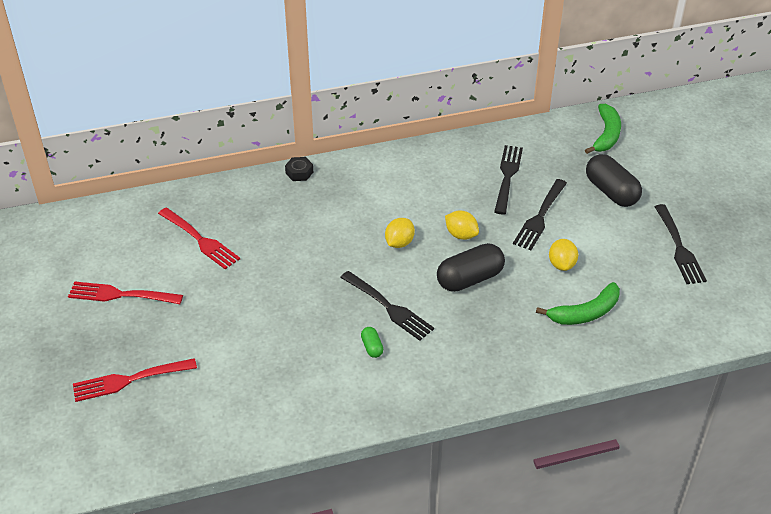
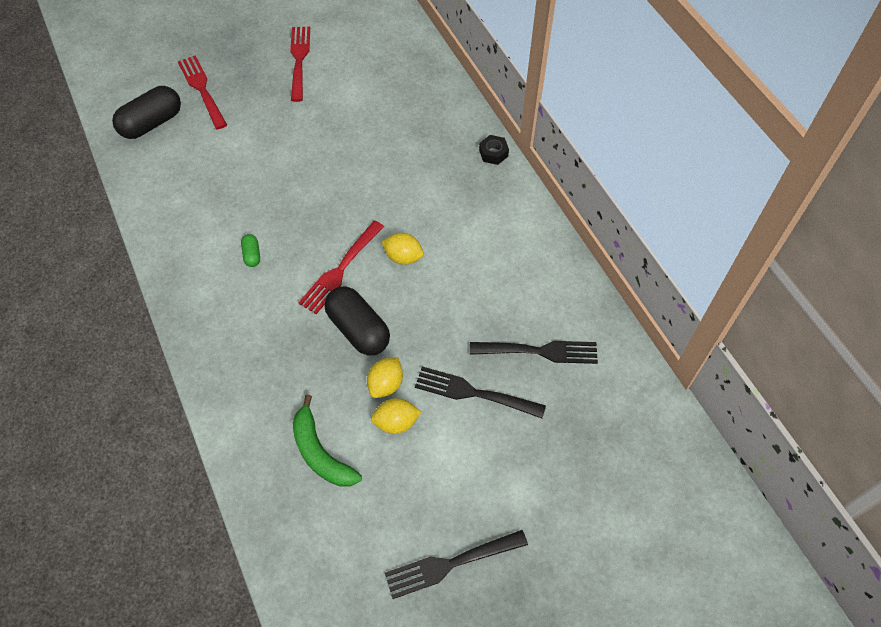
camera: 80 degrees right, 15 degrees up
(200, 240) = (377, 97): red fork -> red fork (340, 270)
(372, 347) = (252, 255): green capsule -> green capsule turned 75 degrees counterclockwise
(389, 307) = (307, 261): black fork -> none
(461, 235) = (426, 313): yellow lemon -> yellow lemon (386, 384)
(606, 135) = (657, 464): green banana -> none
(611, 192) = (540, 474): black capsule -> black capsule (152, 123)

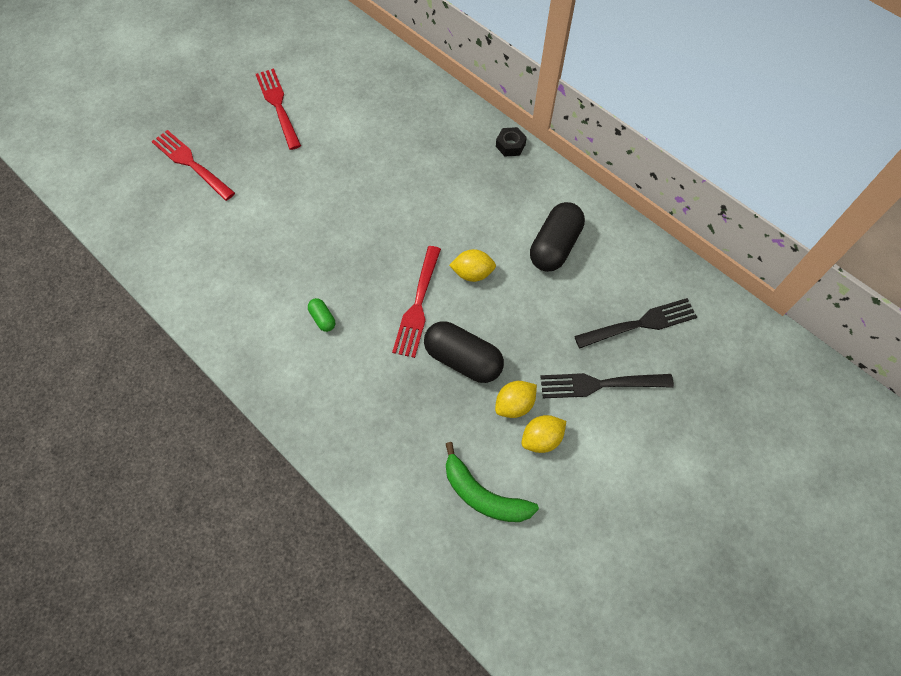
camera: 20 degrees left, 5 degrees up
(152, 123) = (154, 214): black capsule -> black capsule (554, 246)
(386, 384) = (514, 405): yellow lemon -> yellow lemon turned 45 degrees clockwise
(450, 564) = (655, 557): black fork -> none

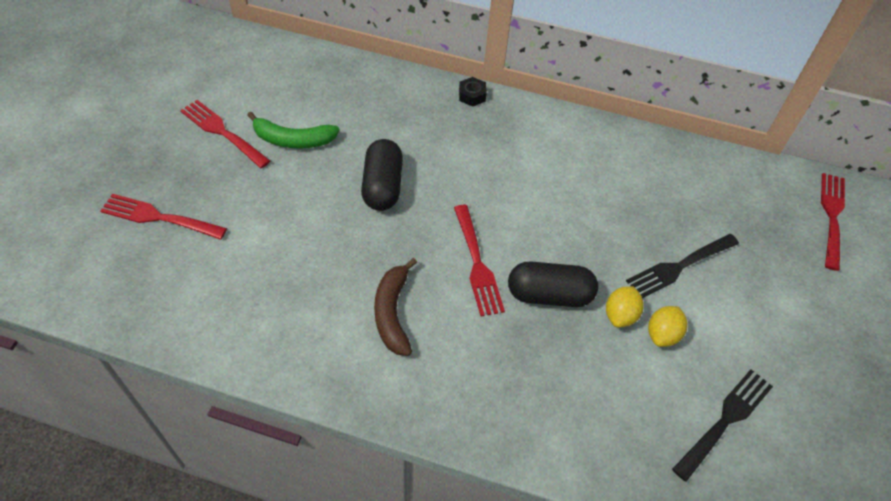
camera: 30 degrees left, 10 degrees down
(323, 318) = (392, 313): green capsule -> brown banana
(472, 273) = (509, 216): yellow lemon -> none
(483, 495) = (645, 407): green banana -> green banana (293, 140)
(554, 246) = (565, 166): black capsule -> black capsule (382, 186)
(640, 324) = (678, 203): black fork -> black fork (725, 420)
(793, 400) = (832, 216): none -> red fork

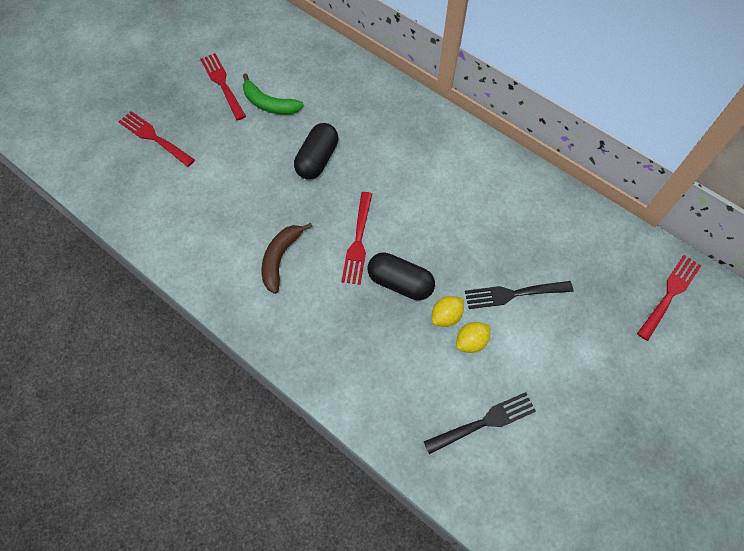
camera: 25 degrees right, 10 degrees up
(472, 95) = (420, 104): black nut -> none

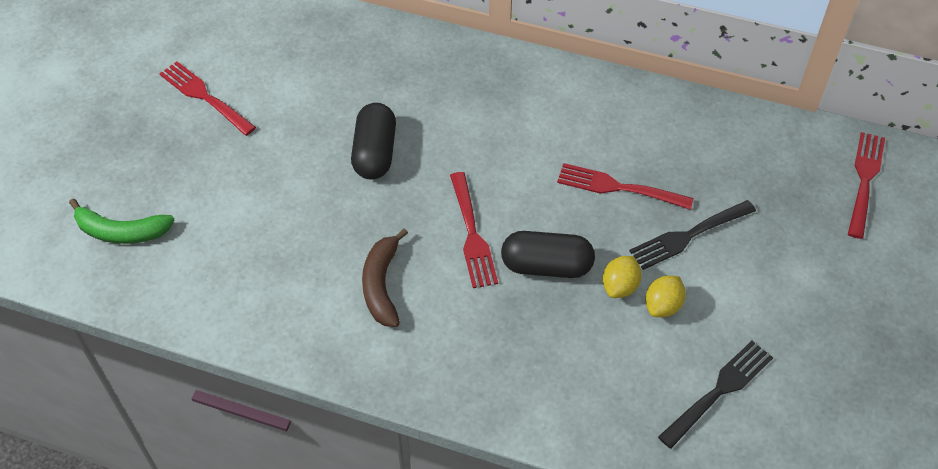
camera: 20 degrees left, 10 degrees down
(154, 137) = (141, 189): red fork -> red fork (618, 187)
(269, 104) = (279, 104): green banana -> green banana (121, 231)

